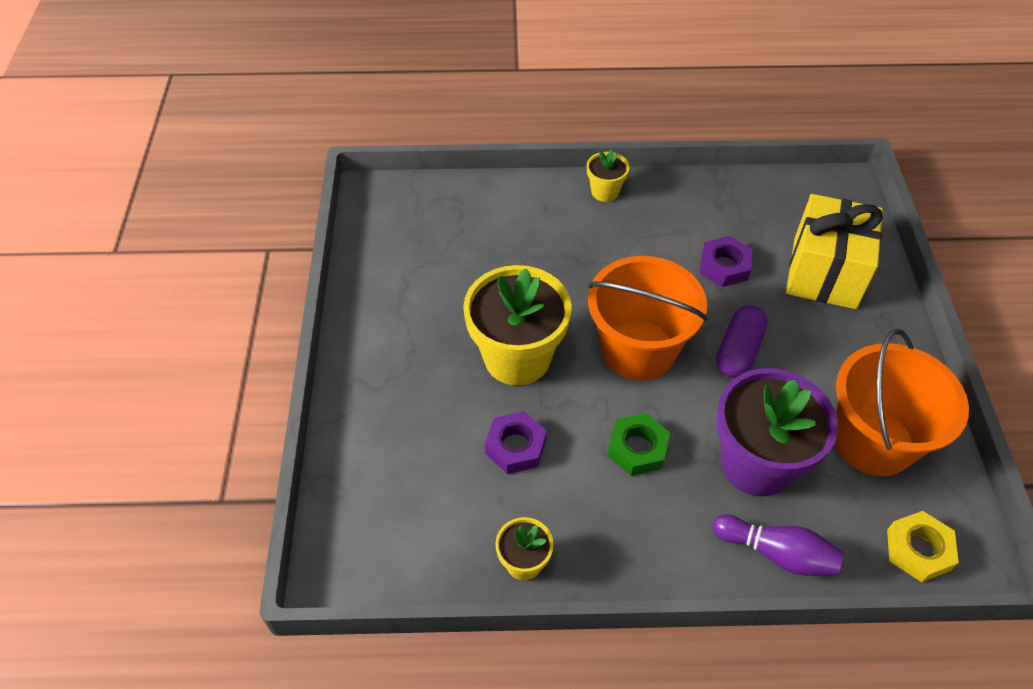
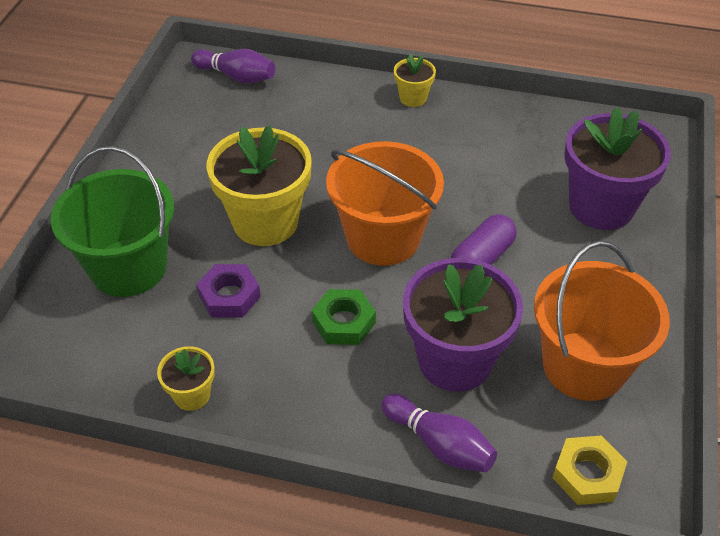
camera: 15 degrees right, 5 degrees down
(401, 438) = (128, 267): none -> green bucket
(420, 201) = (236, 76): none -> purple bowling pin
(724, 266) = (501, 182): purple nut -> none
(824, 273) = (601, 206): yellow gift -> purple flower pot

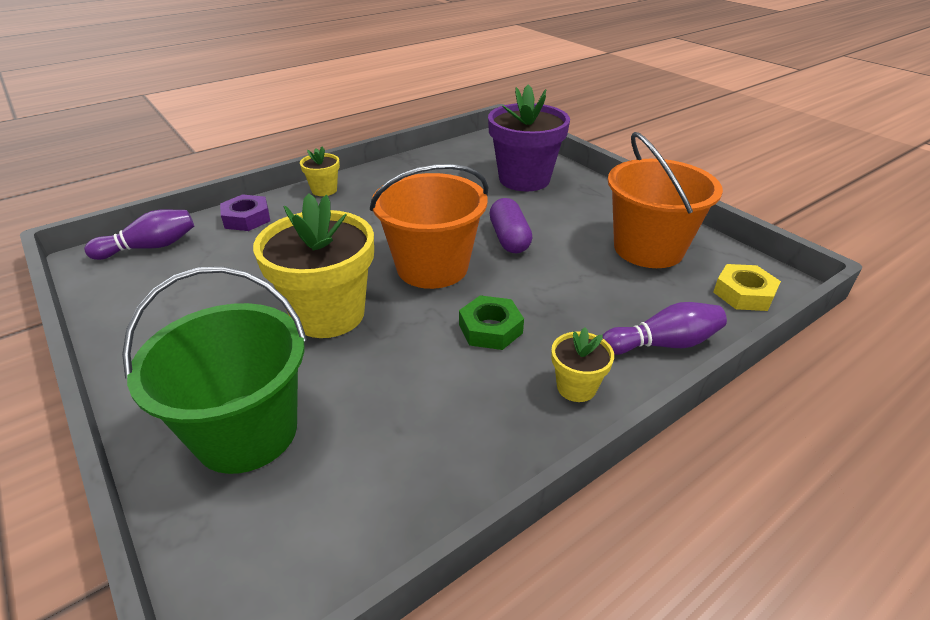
camera: 50 degrees left, 10 degrees down
(192, 395) = (465, 470): yellow flower pot -> yellow flower pot (576, 387)
(229, 296) = (379, 379): purple nut -> purple nut (247, 218)
(455, 360) = (589, 296): purple flower pot -> none

